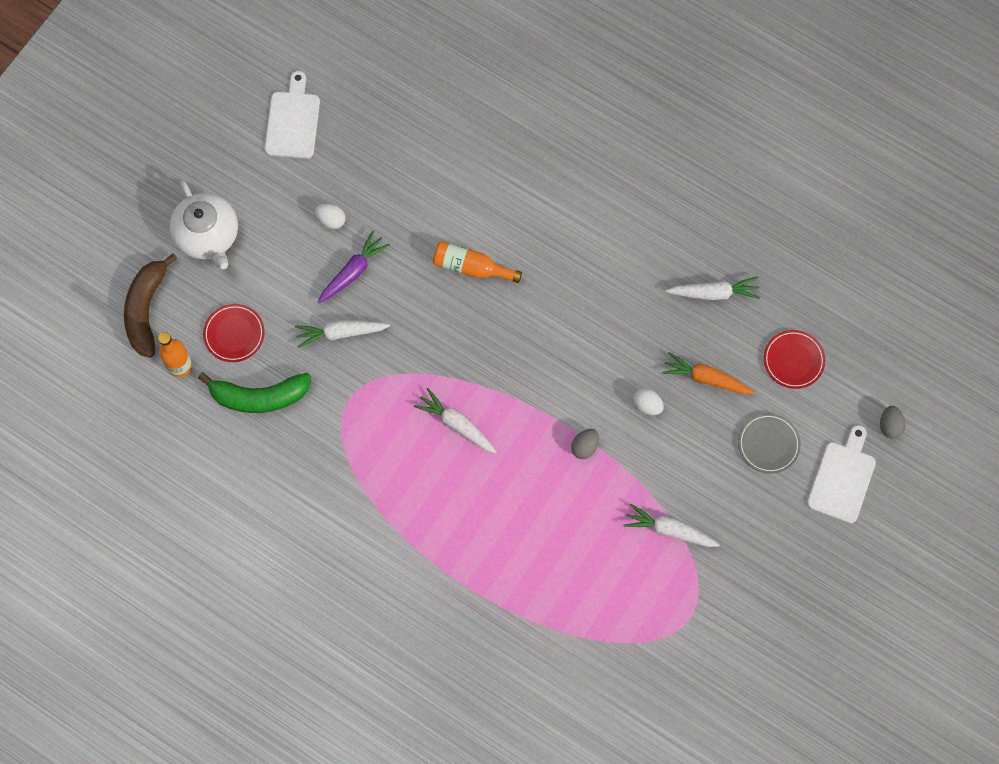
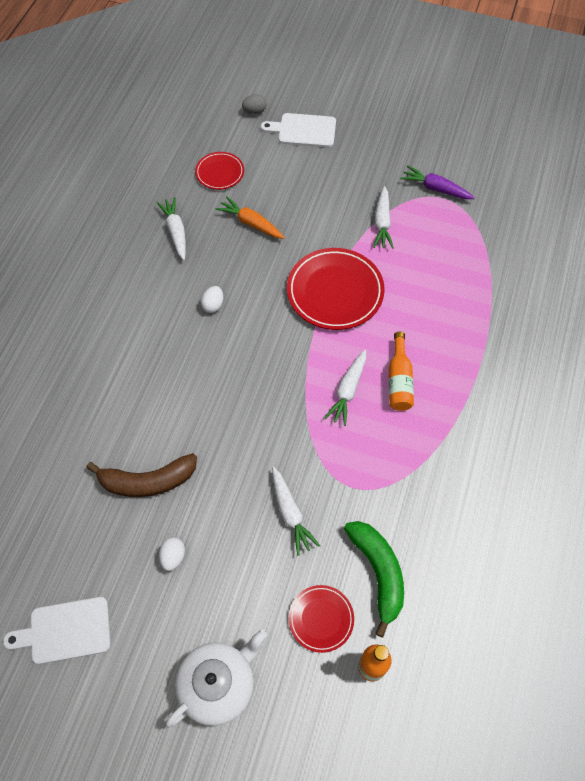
camera: 105 degrees left, 10 degrees down
(146, 309) = (320, 727): brown banana -> brown banana (147, 481)
(353, 272) = (224, 520): purple carrot -> purple carrot (435, 188)
(471, 267) = (195, 415): orange bottle -> orange bottle (399, 380)
(584, 447) = (335, 292): grey egg -> red plate
(647, 405) = (285, 257): white egg -> white egg (213, 305)
(706, 378) = (251, 223): orange carrot -> orange carrot turned 120 degrees clockwise
(768, 444) = (292, 176): grey plate -> none

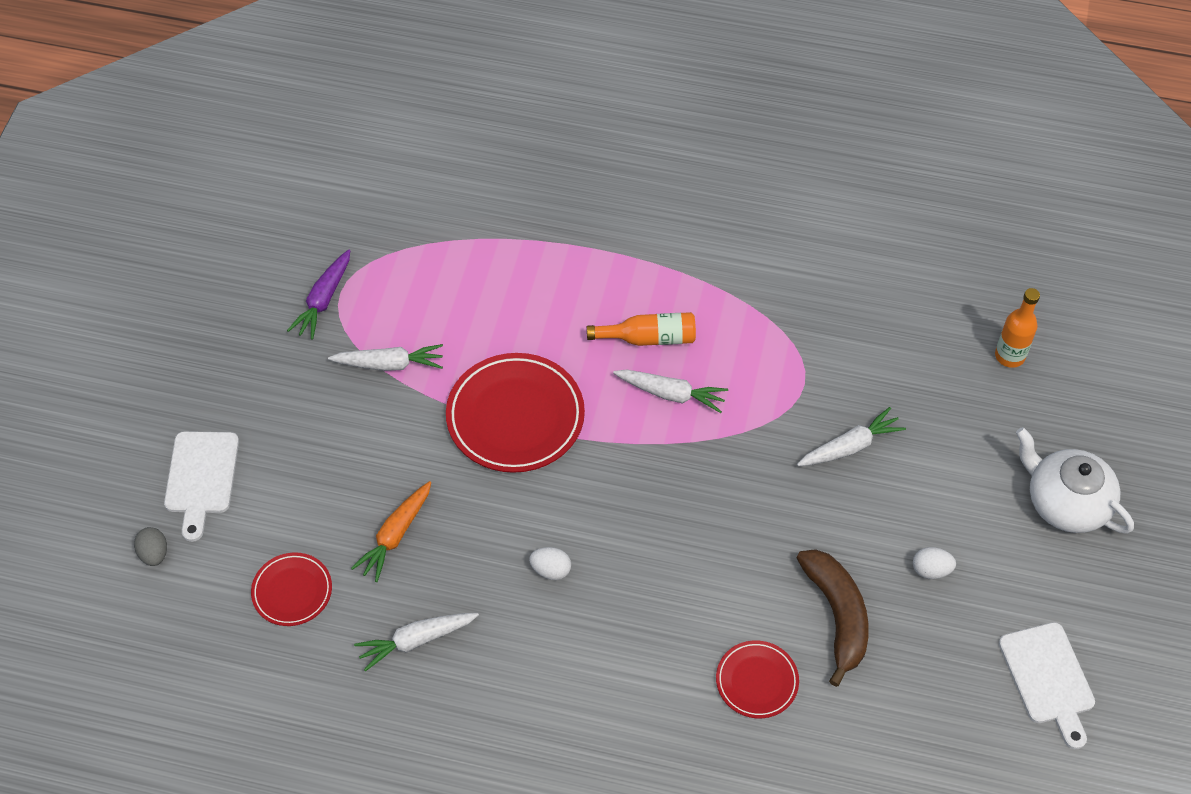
camera: 95 degrees left, 5 degrees down
(321, 619) = (969, 406): red plate -> red plate (757, 681)
(378, 573) = (904, 353): green banana -> none

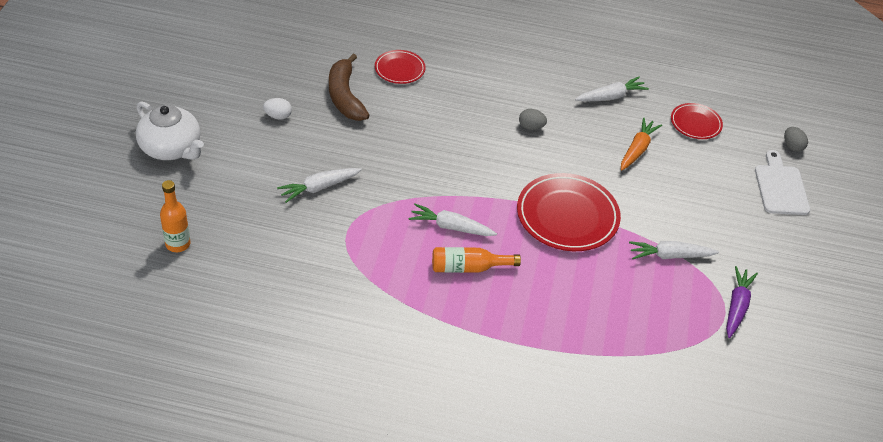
camera: 175 degrees right, 10 degrees down
(551, 570) = (531, 127): white egg -> grey egg
(1048, 678) = (218, 62): white cutting board -> none

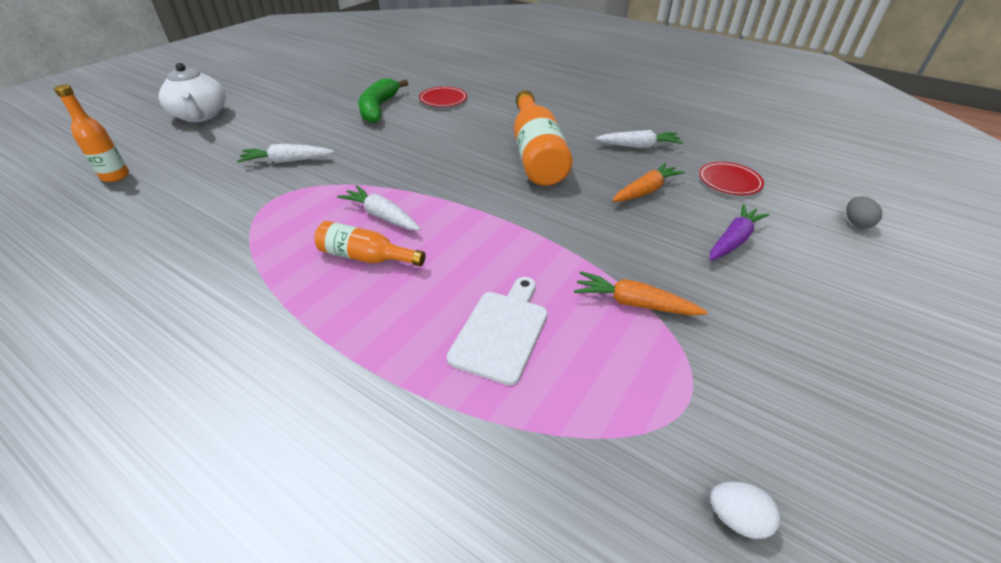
camera: 25 degrees right, 5 degrees down
(278, 116) = (309, 111): white egg -> white egg (736, 518)
(345, 96) = (379, 108): brown banana -> green banana
(531, 127) = (536, 154): grey egg -> orange bottle
(567, 216) = (522, 233): red plate -> none
(670, 256) = (633, 303): white carrot -> orange carrot
(737, 306) = (713, 397): purple carrot -> purple carrot (733, 240)
(780, 187) = (829, 261): white cutting board -> white cutting board (501, 331)

